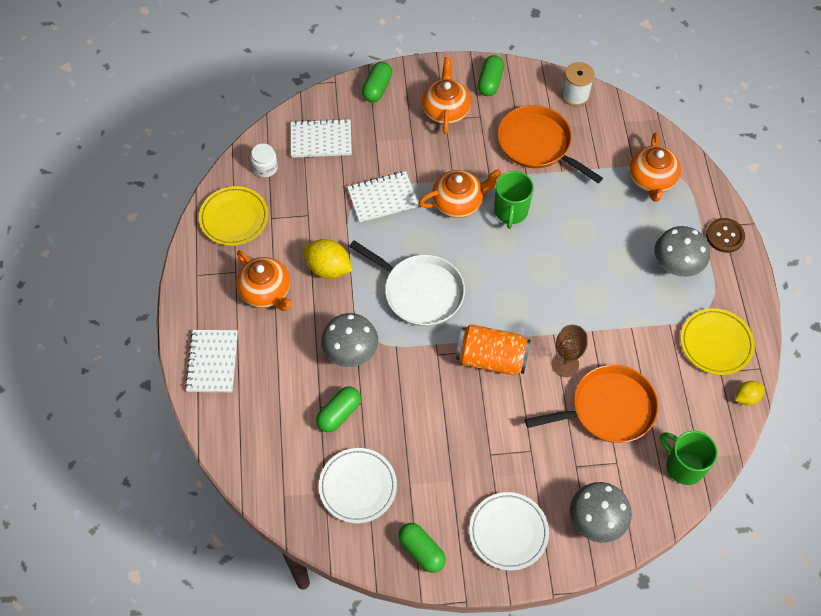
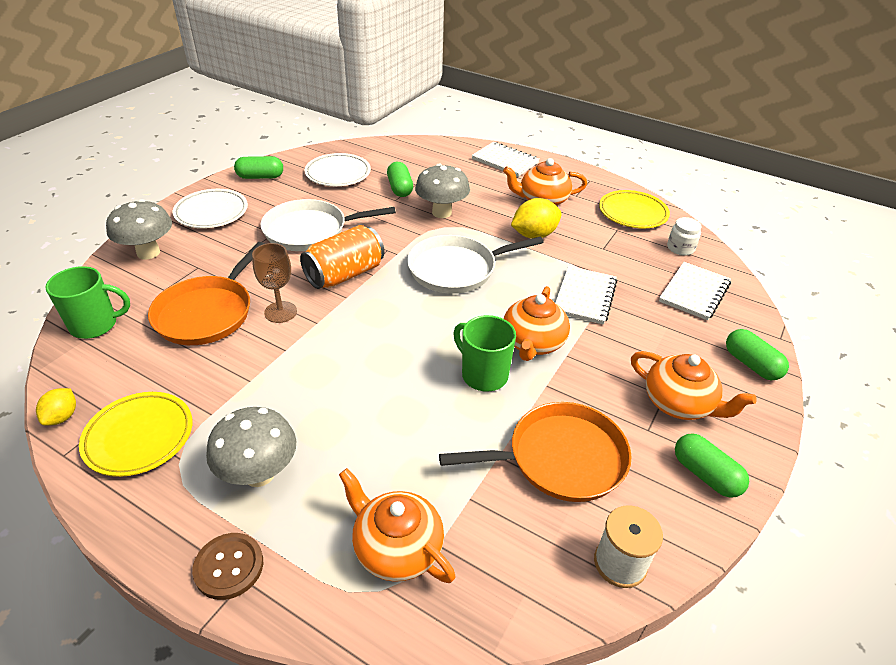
camera: 125 degrees right, 20 degrees down
(462, 429) = (310, 231): none -> white pan

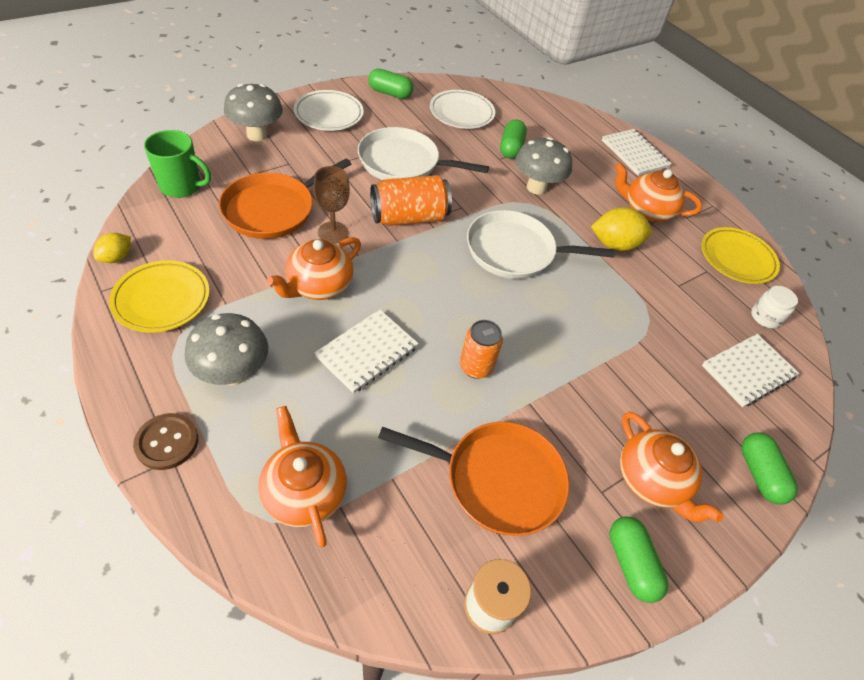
camera: 20 degrees right, 10 degrees up
(483, 375) = (476, 367): green mug -> orange can
(533, 343) = (543, 355): orange teapot -> orange teapot (319, 285)
(584, 296) = (625, 329): white notebook -> white notebook (367, 352)

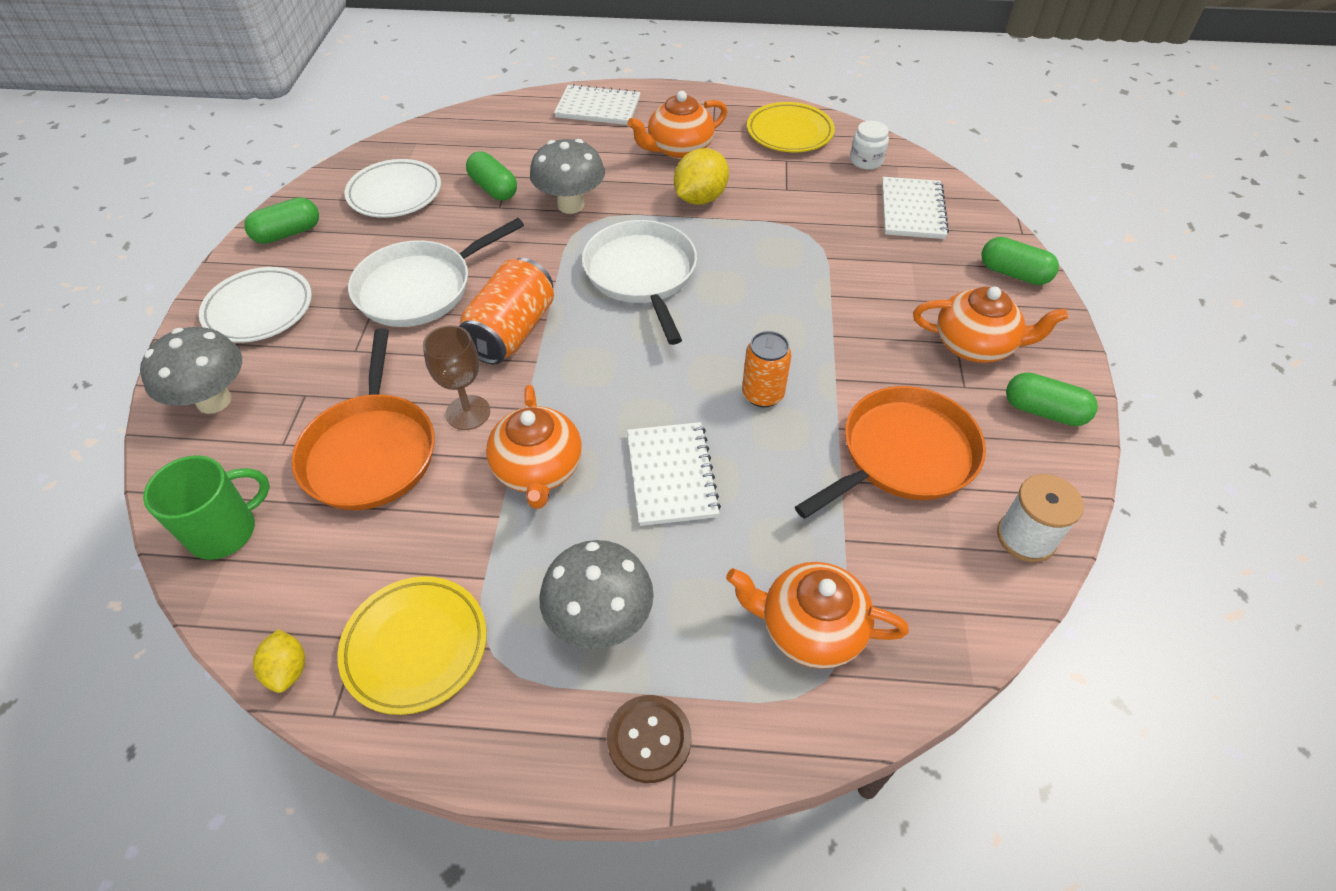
camera: 45 degrees left, 0 degrees up
(515, 251) = (642, 275): white pan -> white pan turned 120 degrees clockwise

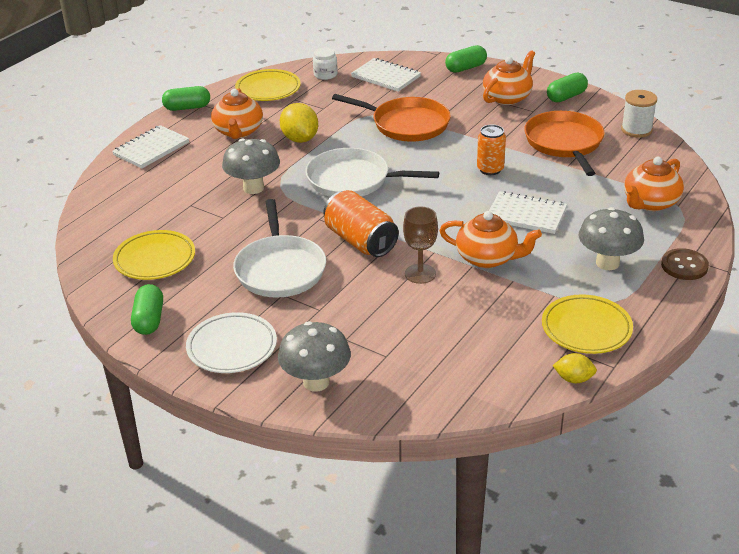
camera: 60 degrees left, 15 degrees down
(225, 531) = (447, 391): green mug -> none
(371, 451) = (423, 319): orange pan -> orange pan (406, 124)
(395, 194) = (155, 259): white plate -> yellow plate
(493, 188) = (199, 214): green capsule -> green capsule (187, 108)

